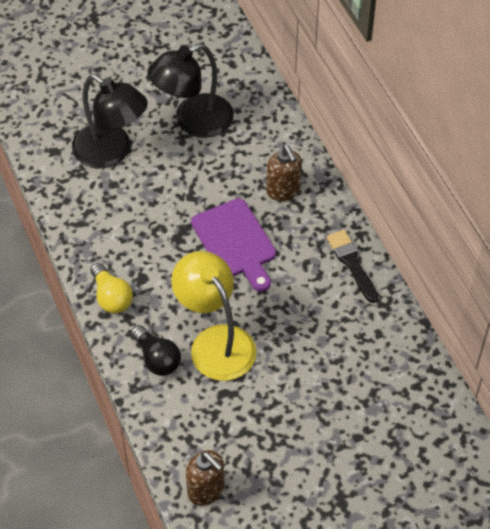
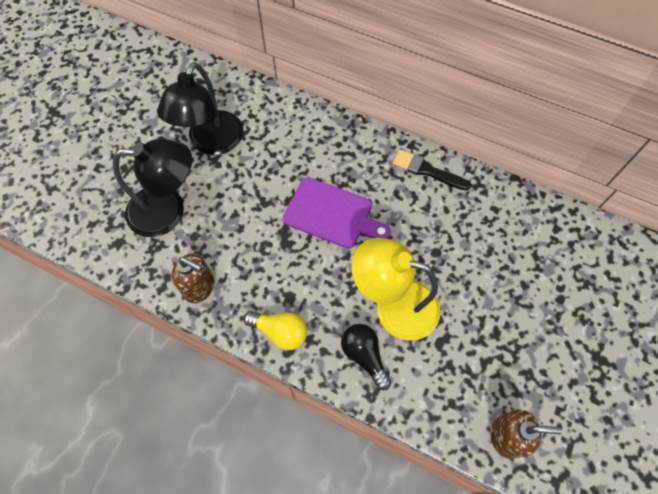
camera: 40 degrees left, 10 degrees up
(157, 358) = (364, 356): black light bulb -> black light bulb turned 135 degrees counterclockwise
(283, 191) = (328, 150): brown soap dispenser -> brown soap dispenser (199, 287)

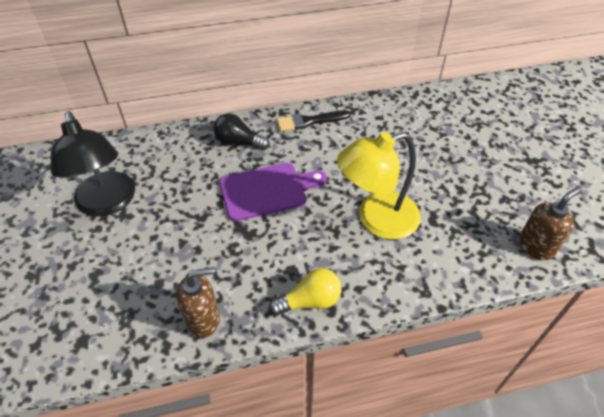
camera: 40 degrees left, 15 degrees down
(168, 210) = (113, 280): black lamp -> none
(364, 356) = (391, 268): black light bulb -> black light bulb (239, 142)

